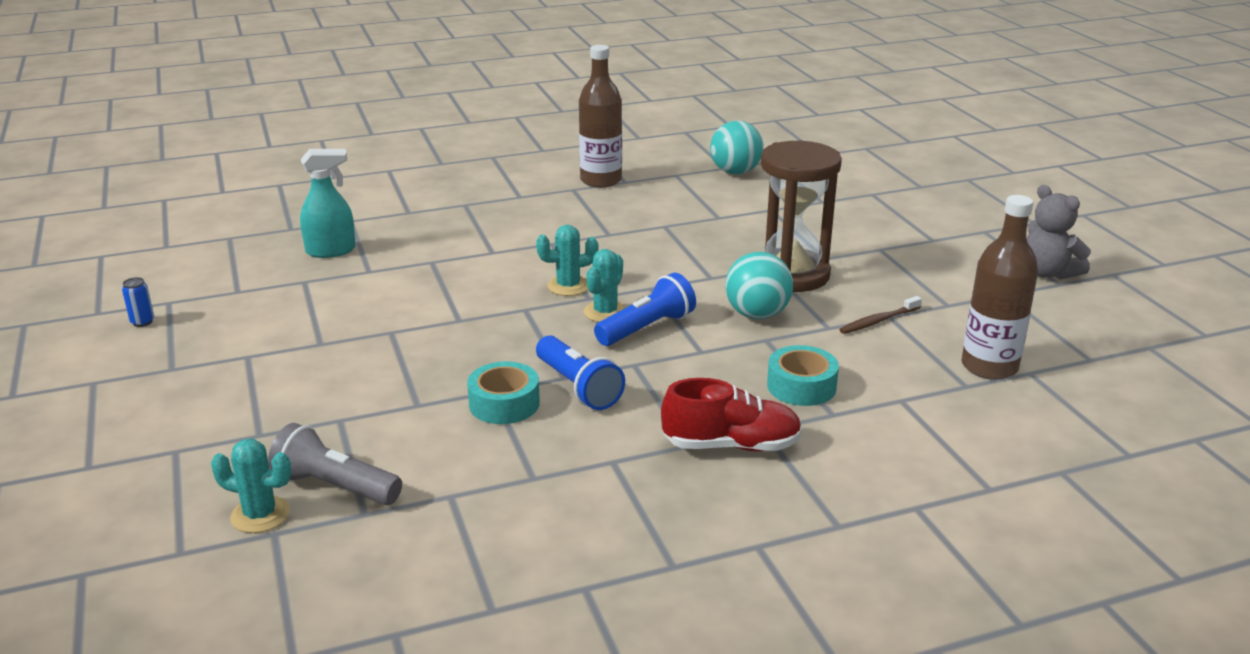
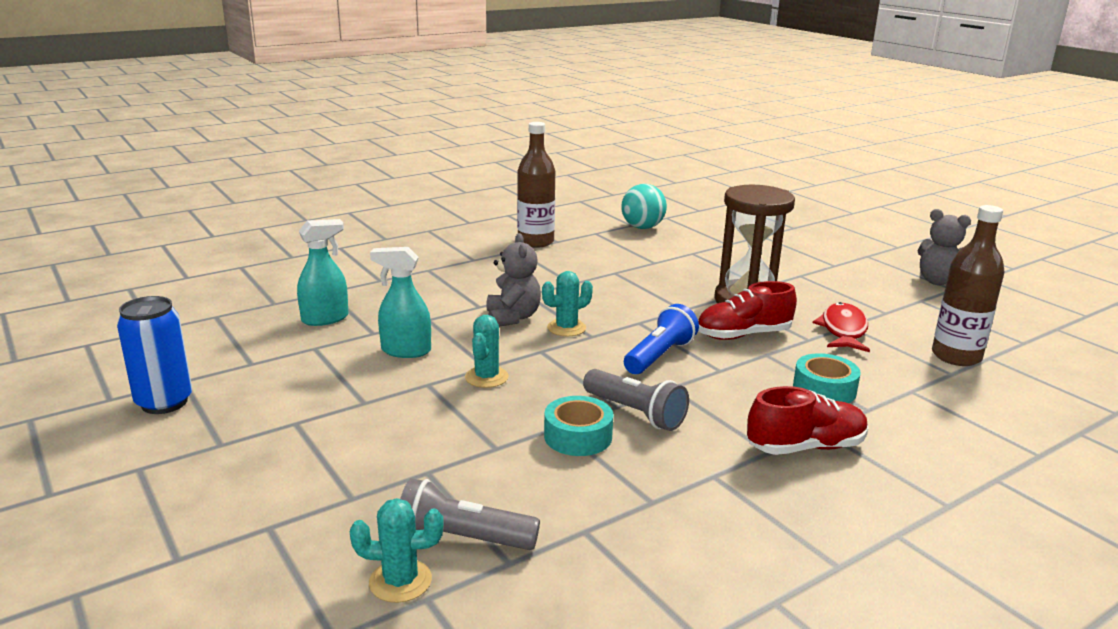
camera: 15 degrees left, 5 degrees down
(142, 322) = (164, 402): blue can -> blue can, size x2.26
(389, 294) = (405, 351): none -> turquoise spray bottle
(519, 268) = (512, 317): none -> grey teddy bear
(578, 387) = (635, 413): blue flashlight -> grey flashlight
(605, 312) = (614, 346): turquoise cactus -> turquoise cactus (486, 377)
(757, 314) = (743, 335): turquoise ball -> red shoe
(878, 321) = (843, 330): brown toothbrush -> red fish

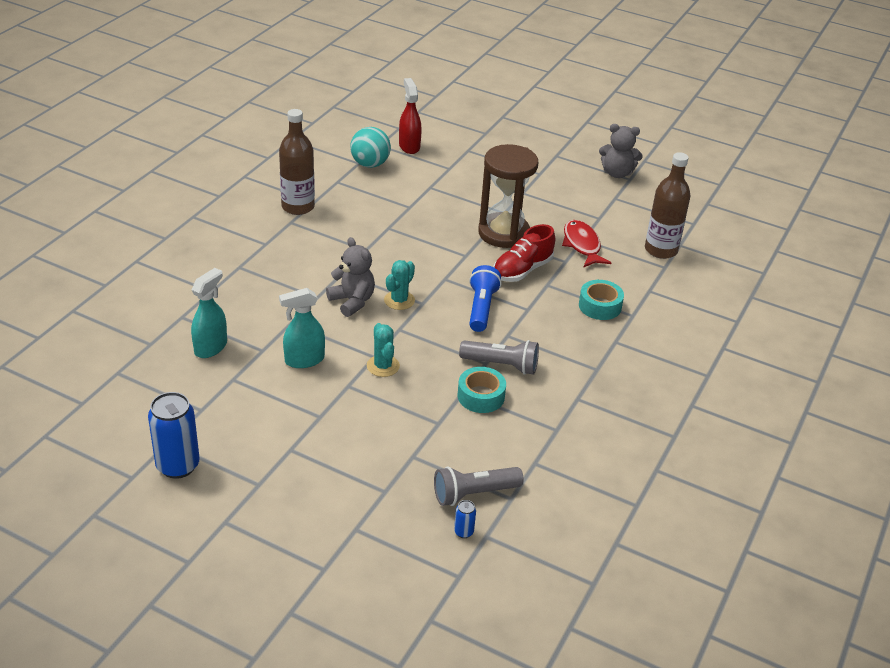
camera: 30 degrees left, 15 degrees up
(400, 581) = (463, 532): turquoise cactus -> blue can
(697, 223) = (409, 146): none -> red spray bottle
(805, 447) = (615, 358): red shoe -> none

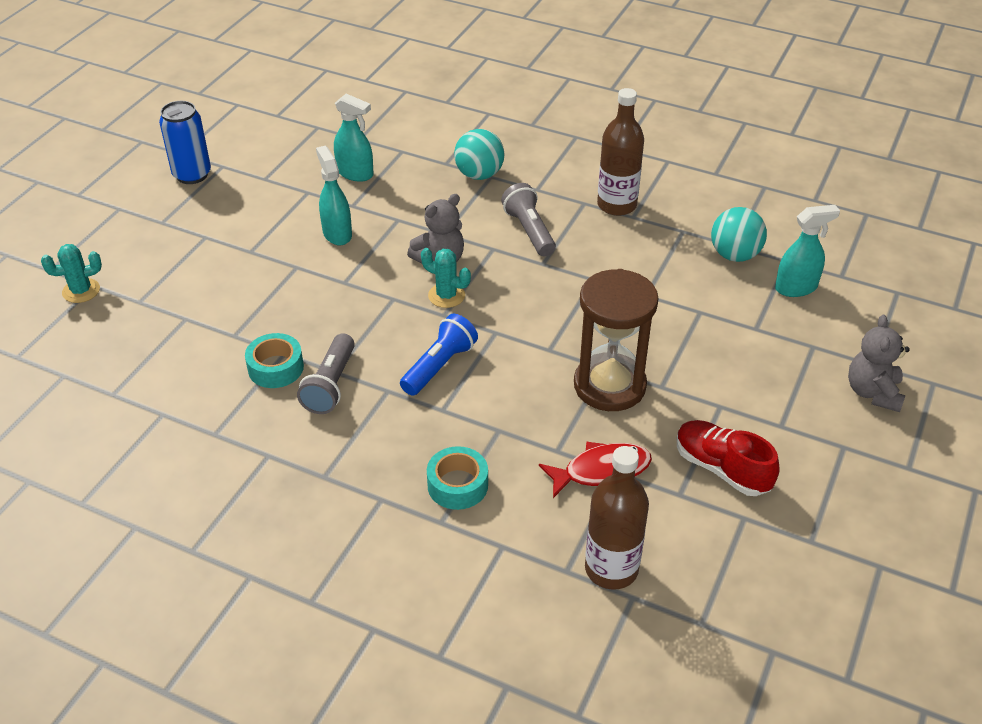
camera: 90 degrees right, 5 degrees up
(235, 273) = (479, 175): none -> turquoise ball
(383, 366) = (328, 289): turquoise cactus -> turquoise cactus (81, 291)
(409, 146) = (796, 288): red spray bottle -> turquoise spray bottle
(463, 532) = (73, 358): blue can -> none
(474, 493) = (124, 365): grey flashlight -> grey flashlight (529, 231)
(481, 308) = (439, 366): blue flashlight -> blue flashlight turned 60 degrees counterclockwise
(522, 270) = (527, 404): red shoe -> red shoe (722, 469)
(617, 173) = (821, 524): grey teddy bear -> grey teddy bear (873, 392)

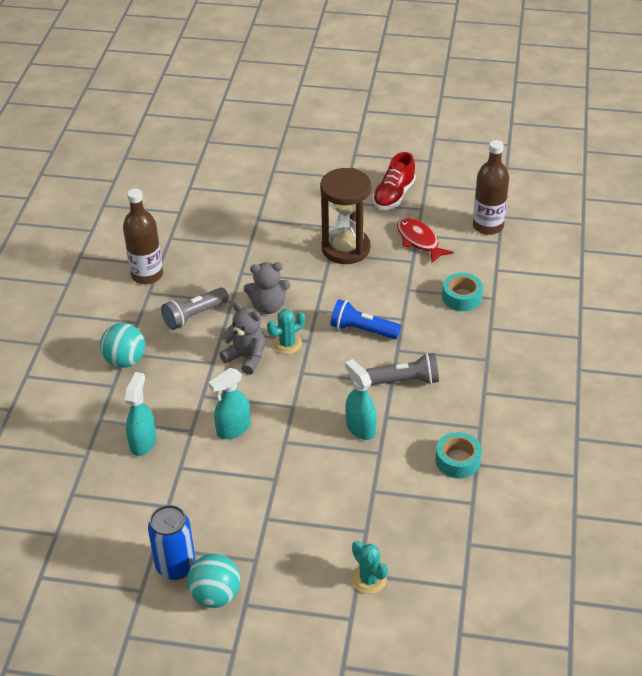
camera: 105 degrees left, 0 degrees up
(276, 368) = (402, 416): turquoise tape -> turquoise tape (457, 460)
(446, 295) = (287, 344): turquoise cactus -> turquoise cactus turned 45 degrees clockwise
(734, 255) = (191, 211): turquoise ball -> turquoise ball (215, 595)
(796, 288) = (217, 181): turquoise spray bottle -> turquoise spray bottle (360, 428)
(873, 392) = (305, 146): grey teddy bear -> grey teddy bear (268, 306)

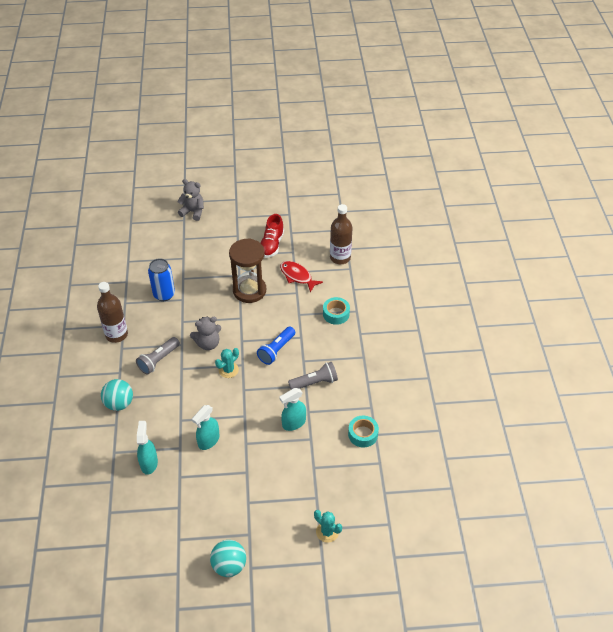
camera: 15 degrees left, 5 degrees up
(176, 566) = (196, 550): blue can -> blue can (164, 294)
(246, 357) = (203, 385): grey teddy bear -> grey teddy bear (193, 212)
(360, 428) = (293, 423): turquoise spray bottle -> turquoise spray bottle turned 75 degrees counterclockwise
(362, 330) = (276, 350): blue flashlight -> blue flashlight turned 60 degrees counterclockwise

